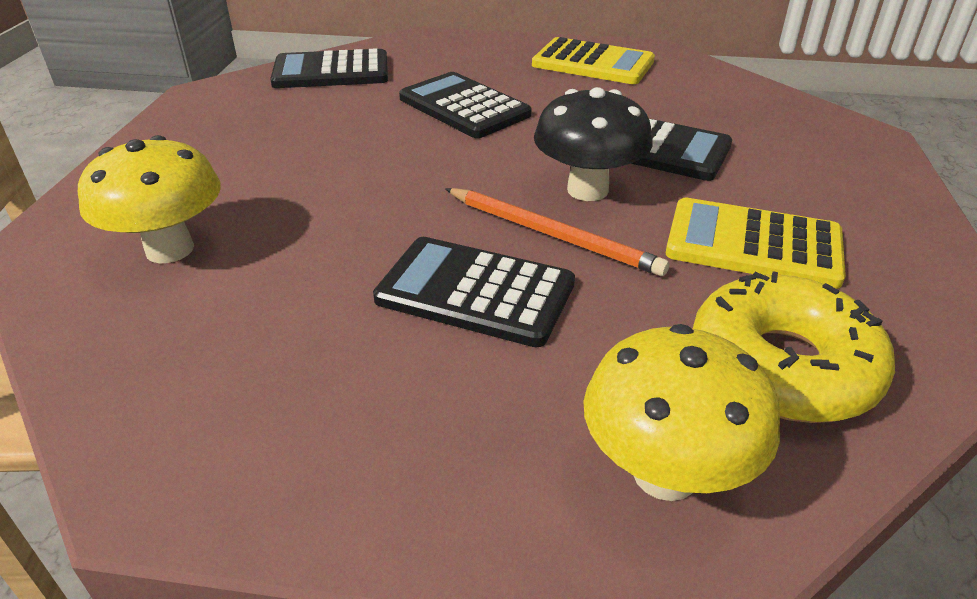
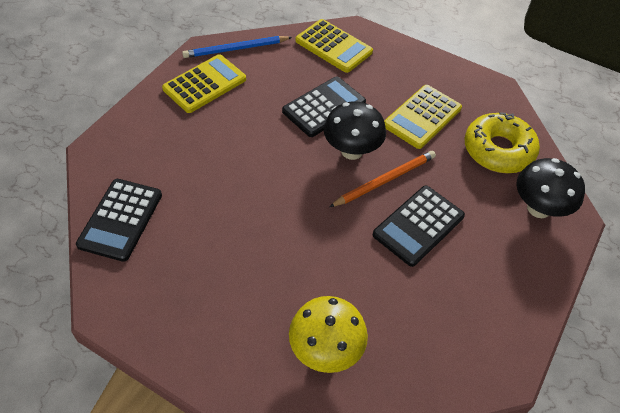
camera: 70 degrees left, 15 degrees up
(464, 107) = (226, 166): black calculator -> none
(665, 473) = (538, 208): yellow mushroom -> black mushroom
(683, 65) = (235, 49): none -> blue pencil
(800, 127) = (333, 46): none -> yellow calculator

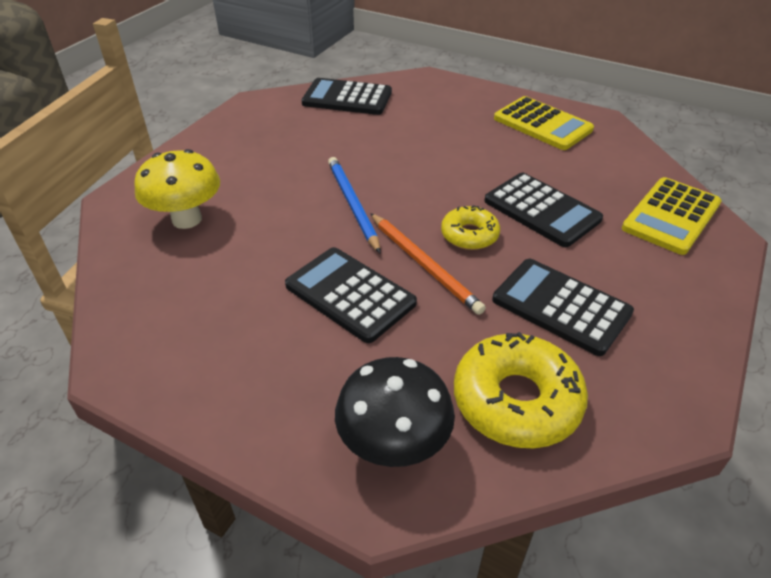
camera: 90 degrees right, 10 degrees down
(235, 49) = (614, 139): blue pencil -> blue pencil (352, 204)
(352, 151) = (469, 235): black mushroom -> yellow donut
(422, 117) = (561, 306): yellow calculator -> black calculator

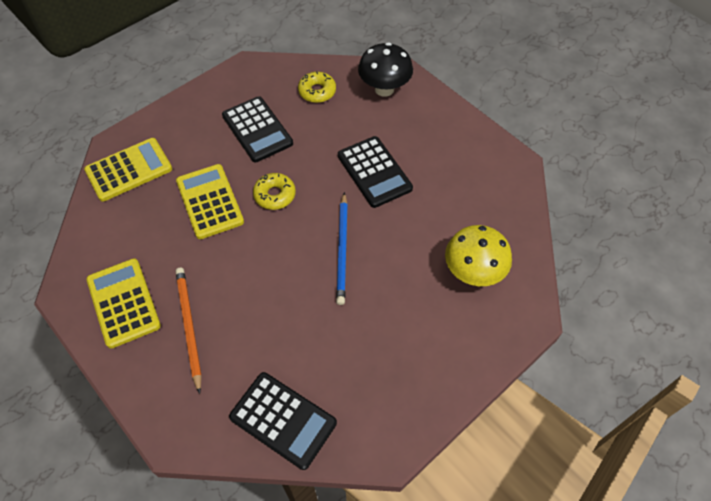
camera: 160 degrees left, 15 degrees up
(424, 264) = (318, 180): orange pencil -> orange pencil (189, 327)
(516, 400) = (317, 91): yellow donut -> yellow donut, size x0.58
(541, 210) = (210, 201): black calculator -> yellow calculator

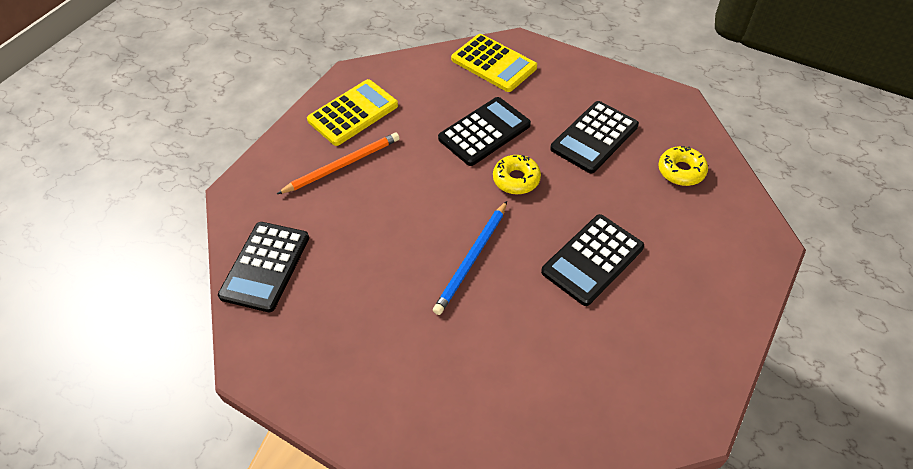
camera: 75 degrees right, 5 degrees down
(210, 201) = (484, 132): yellow calculator -> black calculator
(342, 250) = (472, 259): blue pencil -> blue pencil turned 45 degrees counterclockwise
(384, 89) = (728, 235): black mushroom -> none
(473, 273) = (492, 403): yellow mushroom -> none

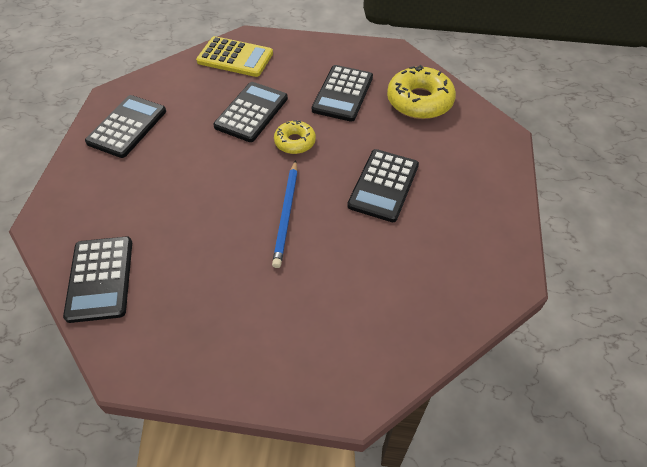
camera: 25 degrees left, 0 degrees up
(342, 165) = (136, 172): orange pencil -> none
(353, 113) = (127, 127): yellow calculator -> black calculator
(681, 171) = (419, 101): yellow donut -> yellow donut, size x1.71

